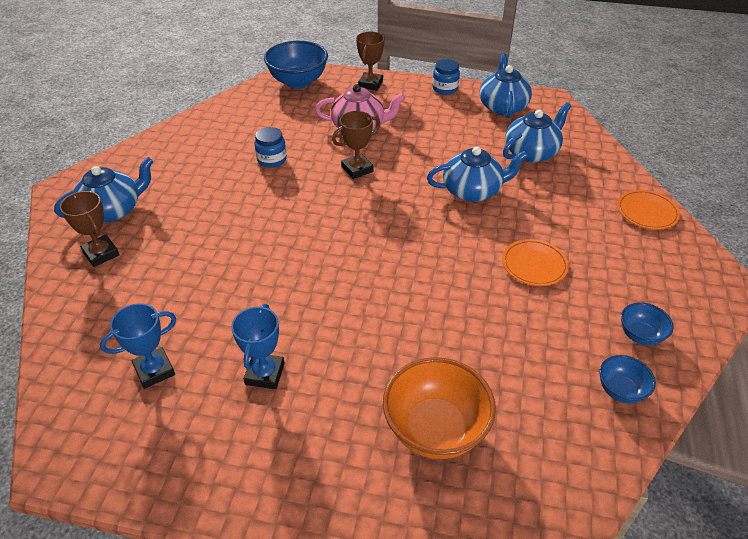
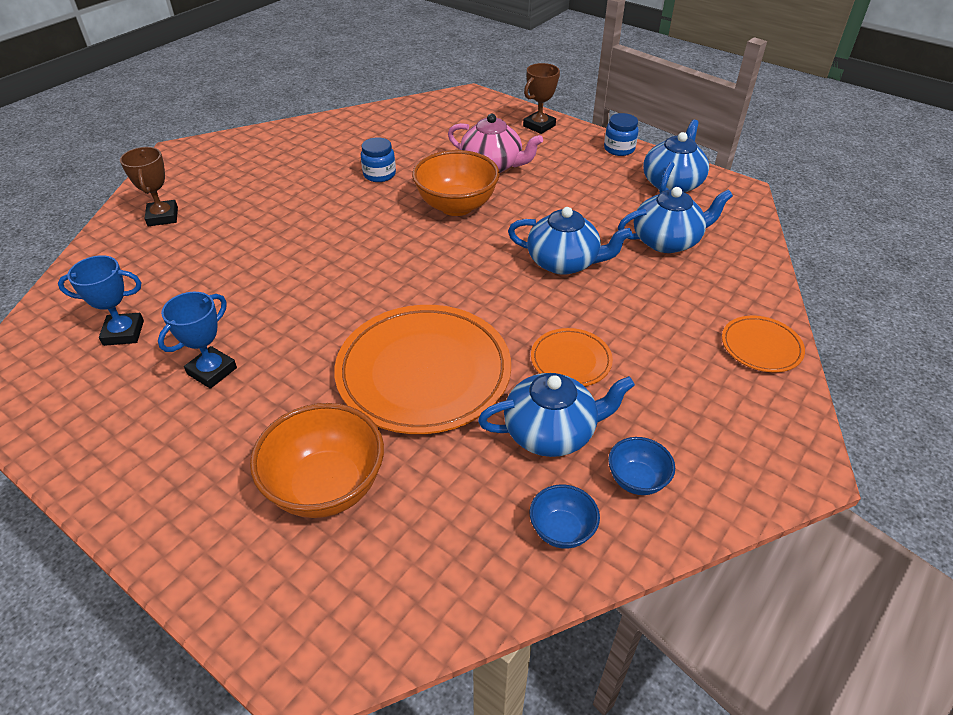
camera: 25 degrees right, 0 degrees up
(113, 210) = (202, 182): blue teapot -> blue teapot (551, 432)
(298, 82) = (465, 107): blue bowl -> none
(357, 169) = (456, 206): brown trophy -> orange bowl
(437, 312) = (423, 372): none -> orange plate

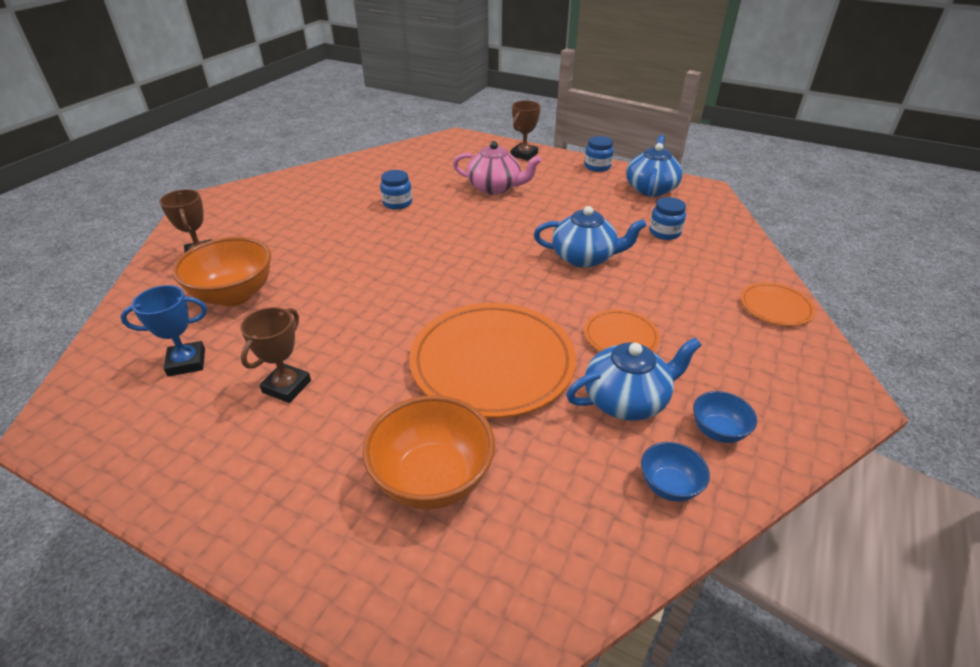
camera: 10 degrees left, 5 degrees down
(212, 371) = (286, 386): blue trophy -> brown trophy
(456, 206) = (475, 222): orange bowl -> orange bowl (234, 295)
(667, 241) = (664, 232): blue teapot -> blue jar

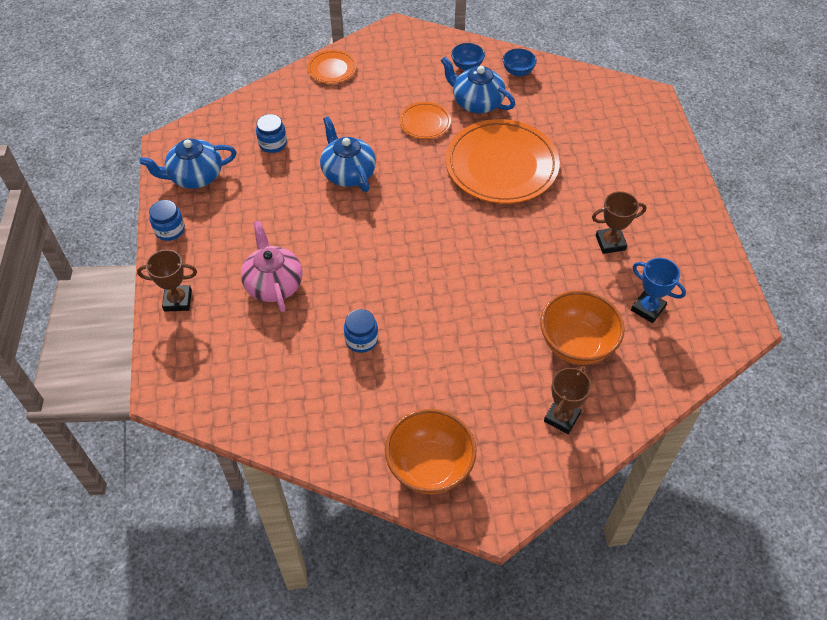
camera: 125 degrees left, 15 degrees up
(432, 479) = (596, 146): orange bowl -> orange bowl (429, 466)

